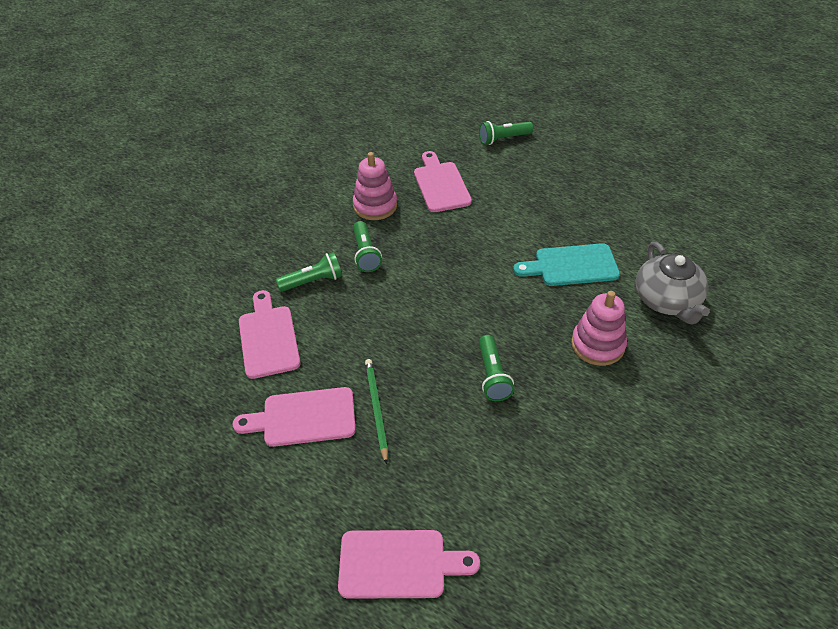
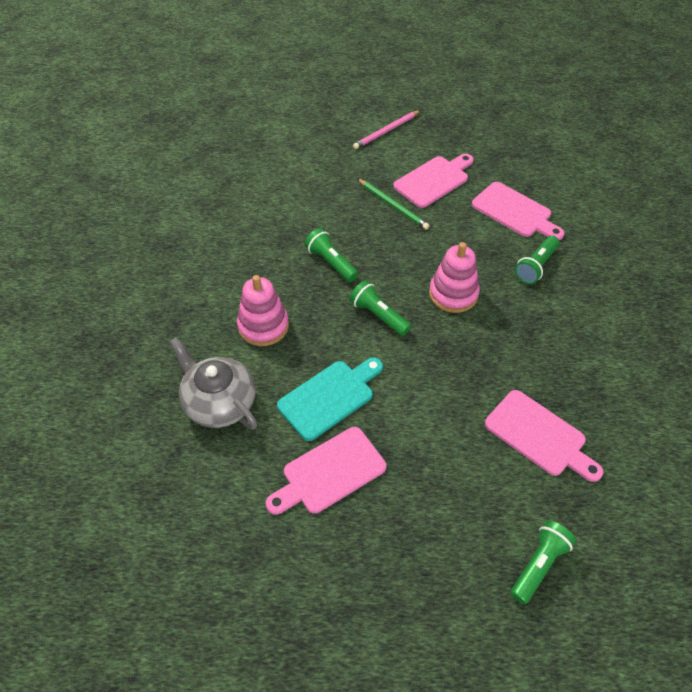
camera: 145 degrees right, 5 degrees up
(282, 529) = (386, 131): none -> pink pencil
(366, 254) = (523, 312): green flashlight -> green flashlight (378, 315)
(375, 206) = (573, 369): pink stacking toy -> pink stacking toy (453, 294)
(398, 564) = (310, 145): pink cutting board -> pink cutting board (330, 473)

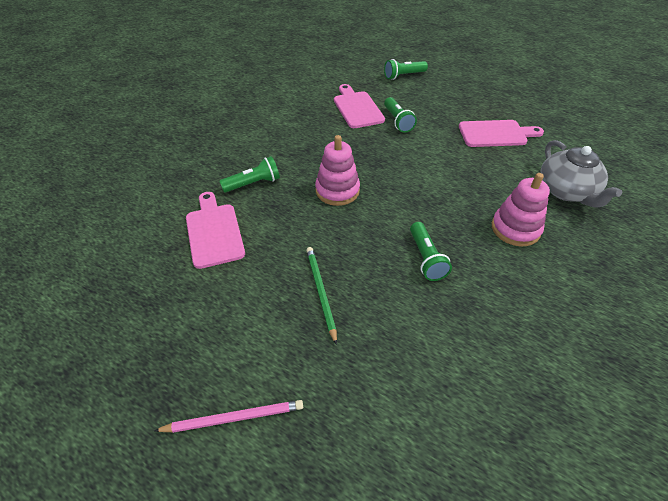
camera: 150 degrees left, 5 degrees down
(329, 397) = (478, 166): turquoise cutting board -> none
(378, 315) = (410, 199): green flashlight -> green flashlight (397, 121)
(433, 180) = (250, 303): pink cutting board -> none

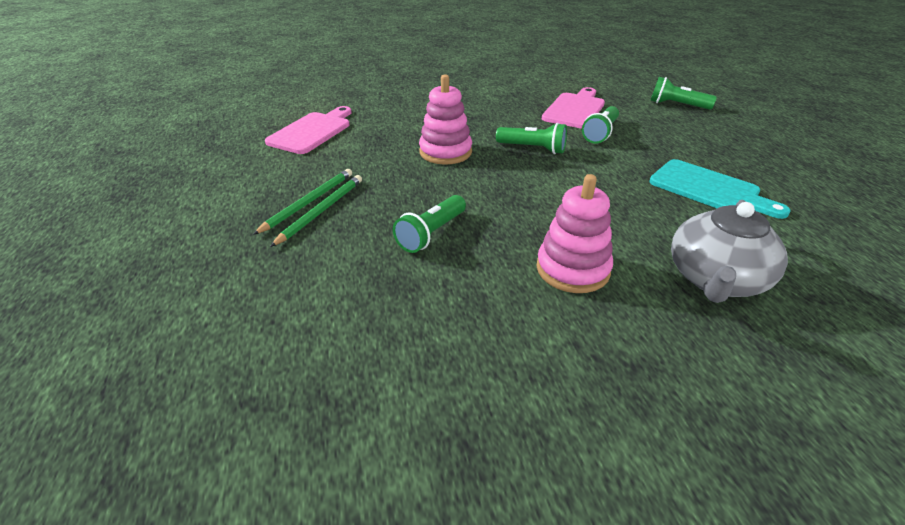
camera: 45 degrees right, 10 degrees down
(234, 418) = (131, 228): pink pencil -> none
(253, 183) = (390, 118): green flashlight -> green flashlight (533, 148)
(340, 292) = (321, 211): none -> green pencil
(495, 134) = (709, 189): pink cutting board -> turquoise cutting board

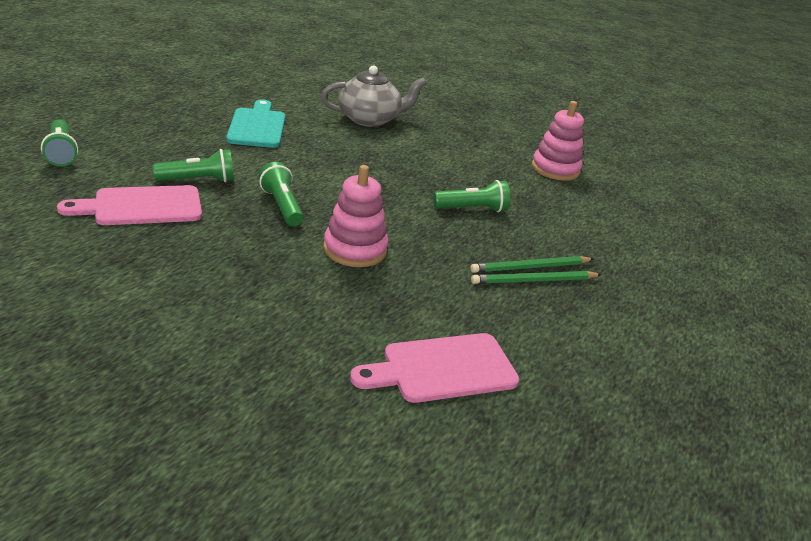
camera: 140 degrees left, 5 degrees down
(572, 269) = (425, 155): pink stacking toy -> pink stacking toy (555, 169)

